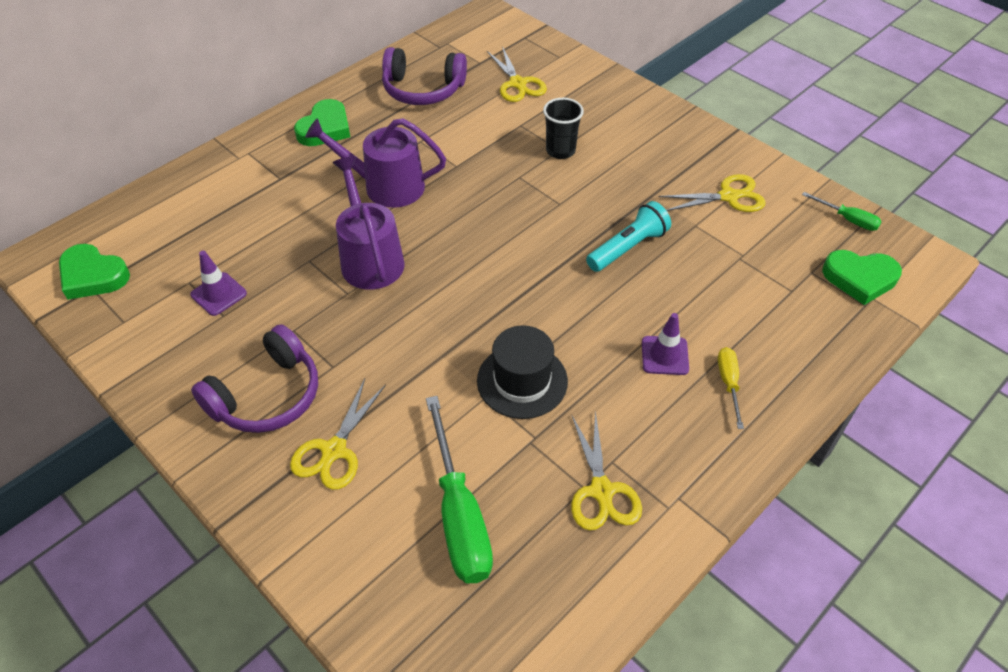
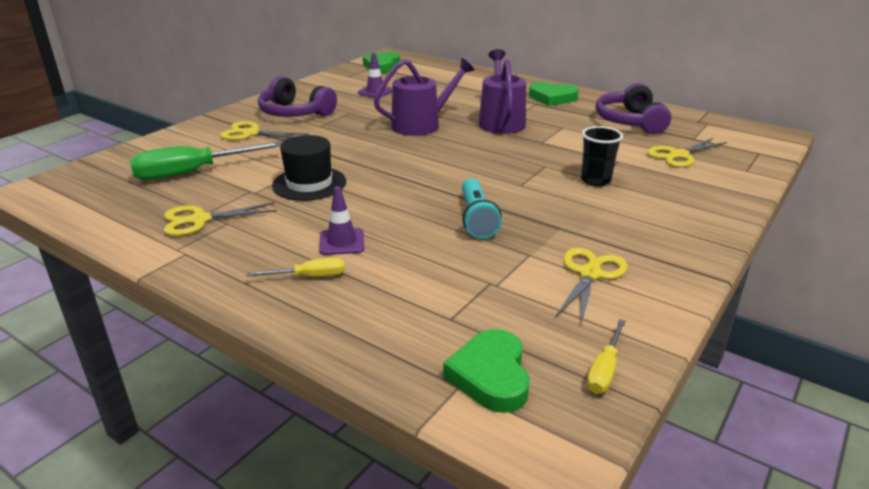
camera: 80 degrees right, 20 degrees down
(628, 248) = (477, 219): turquoise flashlight -> turquoise flashlight turned 45 degrees clockwise
(728, 196) = (590, 274): yellow scissors -> yellow scissors turned 135 degrees counterclockwise
(847, 219) = (604, 370): green screwdriver -> yellow screwdriver

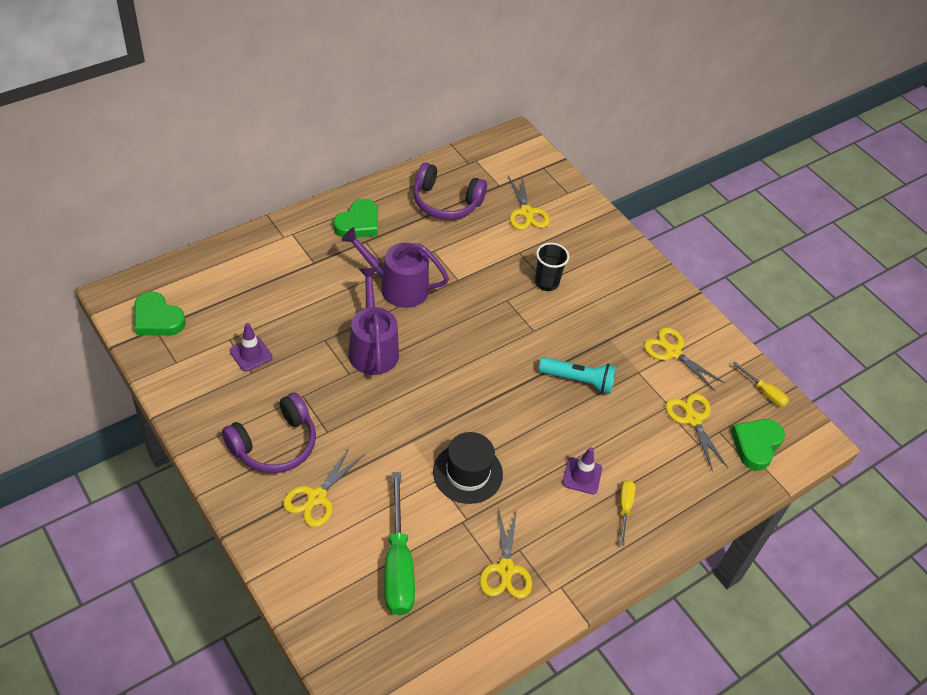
camera: 75 degrees left, 20 degrees up
(489, 307) = (693, 419): none -> yellow scissors
(491, 376) = (756, 445): green heart -> green heart turned 105 degrees clockwise

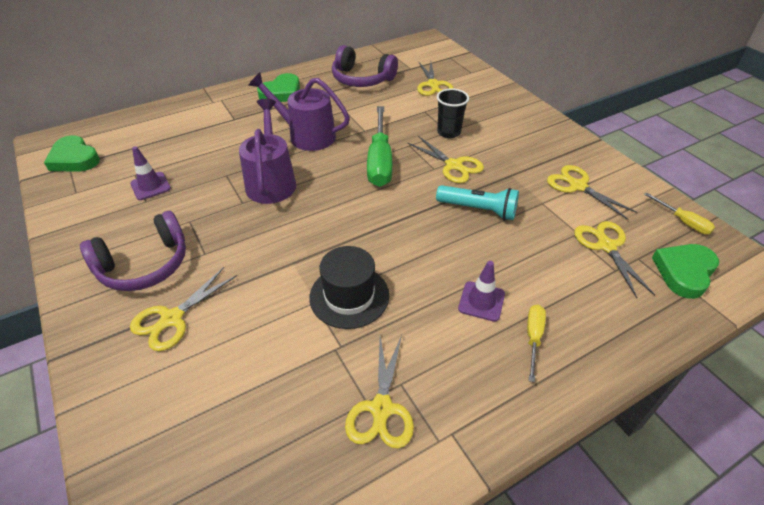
camera: 10 degrees right, 5 degrees down
(398, 564) = (246, 399): green screwdriver -> green screwdriver (380, 161)
(553, 327) = (453, 165): none -> yellow scissors

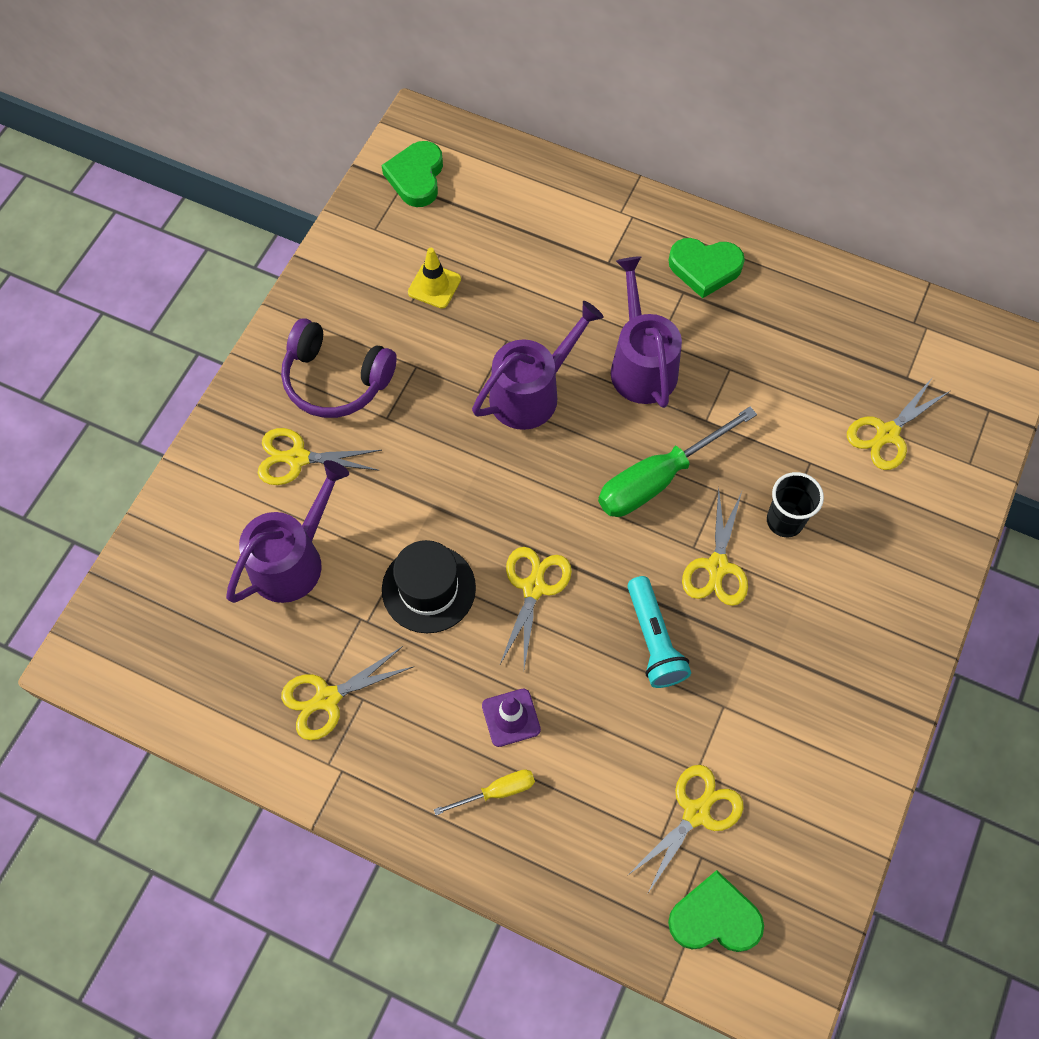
camera: 55 degrees right, 20 degrees up
(150, 186) = (434, 286): purple traffic cone -> yellow traffic cone
(246, 368) = (292, 560): none -> purple watering can
(362, 79) = (821, 336): purple headphones -> none
(578, 186) = (792, 734): yellow scissors -> yellow scissors (533, 588)
(683, 222) = (816, 890): yellow screwdriver -> none

